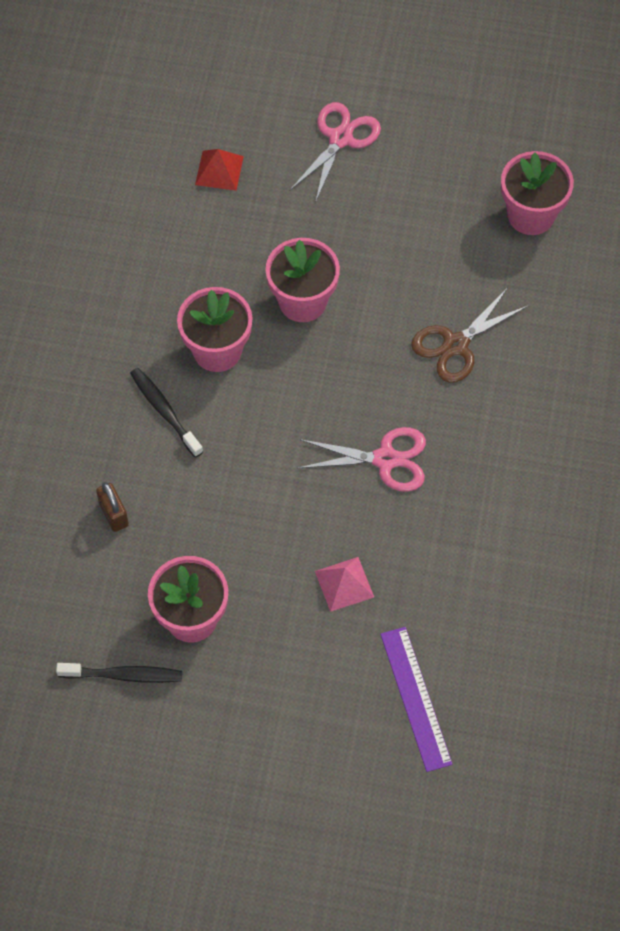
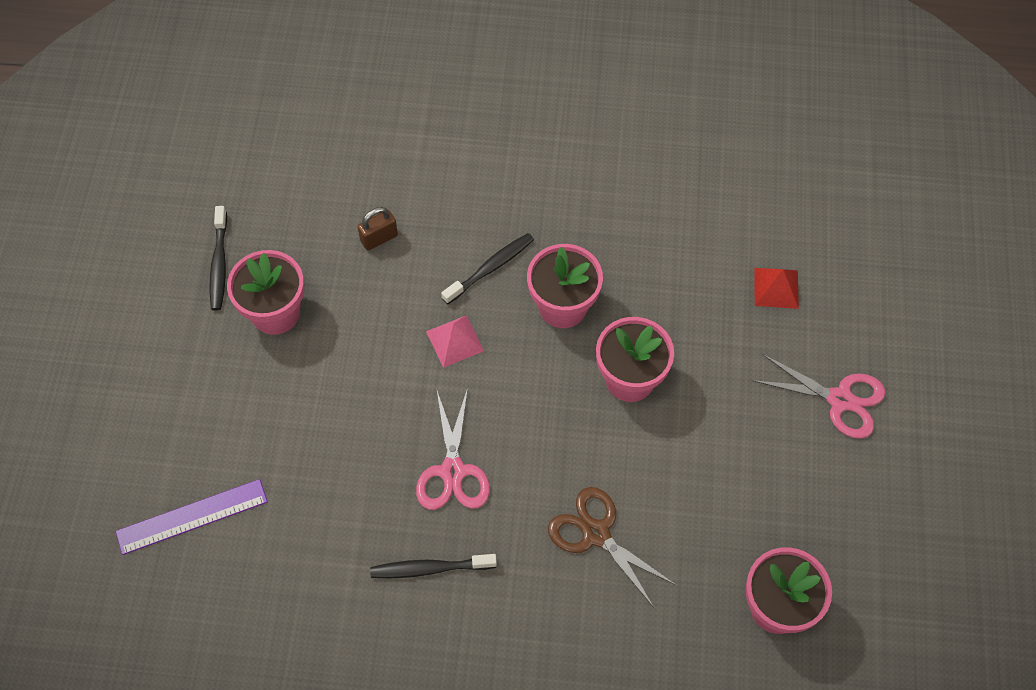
camera: 85 degrees right, 0 degrees up
(344, 584) = (313, 442): pink pyramid -> pink pyramid (455, 341)
(481, 484) = (430, 568): none -> black toothbrush

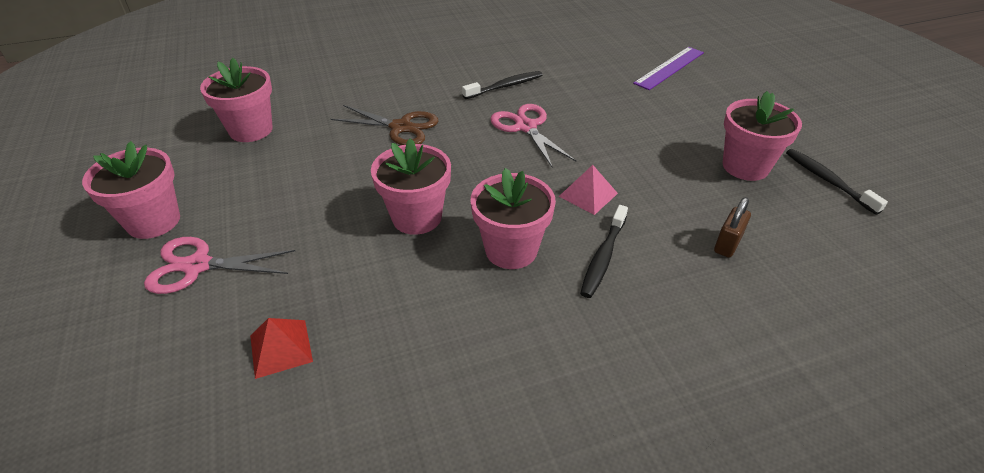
camera: 155 degrees right, 20 degrees down
(884, 479) = (153, 221): none -> pink flower pot

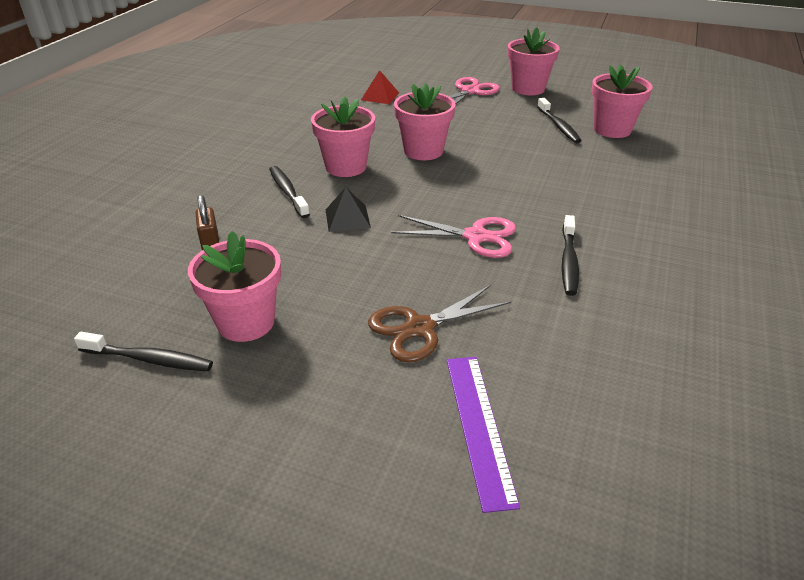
camera: 130 degrees right, 5 degrees down
(268, 160) = (558, 126): none -> black toothbrush
(401, 127) = (548, 181): brown scissors -> brown scissors (420, 328)
(588, 194) = (347, 218): pink pyramid -> black pyramid

